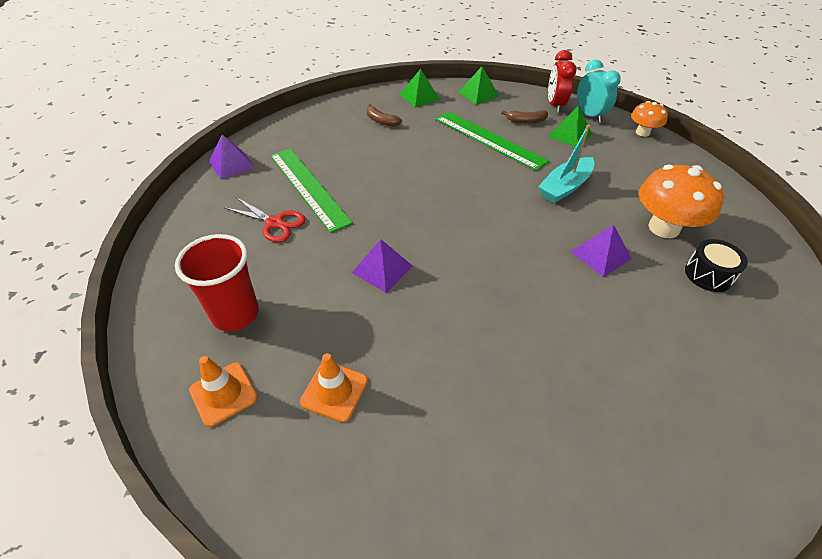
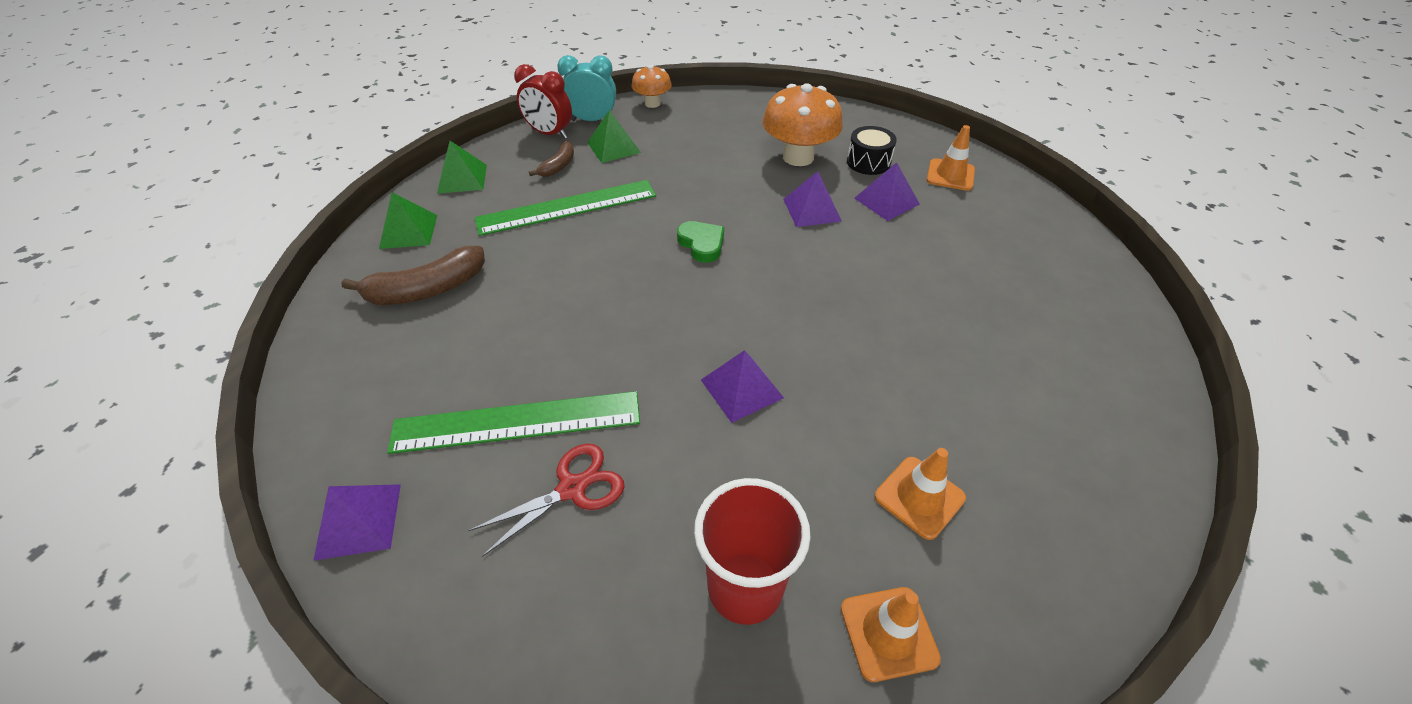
camera: 65 degrees left, 0 degrees up
(381, 121) = (427, 289): brown banana -> brown banana, size x1.75
(505, 208) = (702, 244): none -> green heart
(565, 187) = (698, 188): turquoise boat -> none
(662, 301) = (886, 201): none -> purple pyramid
(758, 342) = (950, 175): none -> orange traffic cone

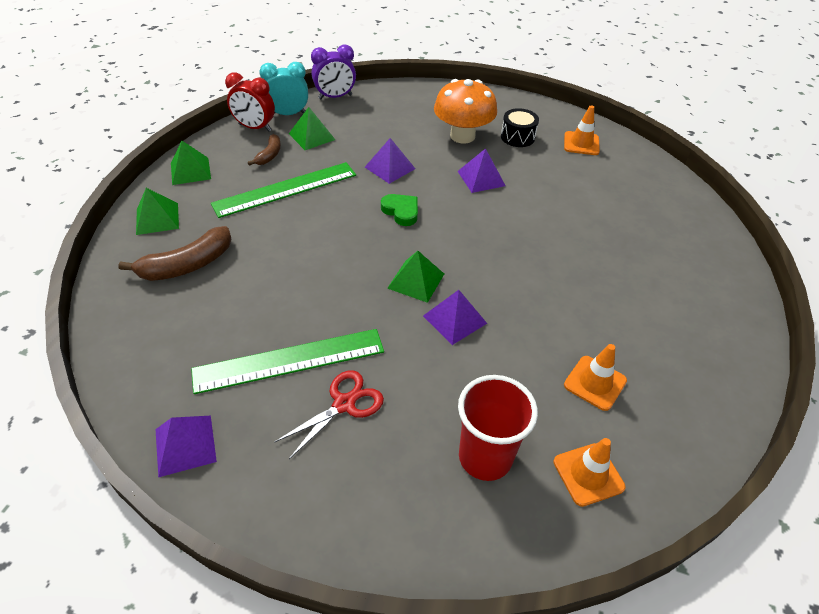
camera: 10 degrees left, 0 degrees up
(652, 103) = (335, 97): orange mushroom -> purple clock
(702, 333) = (416, 281): none -> green pyramid
(886, 201) = (537, 167): purple pyramid -> purple pyramid (390, 168)

